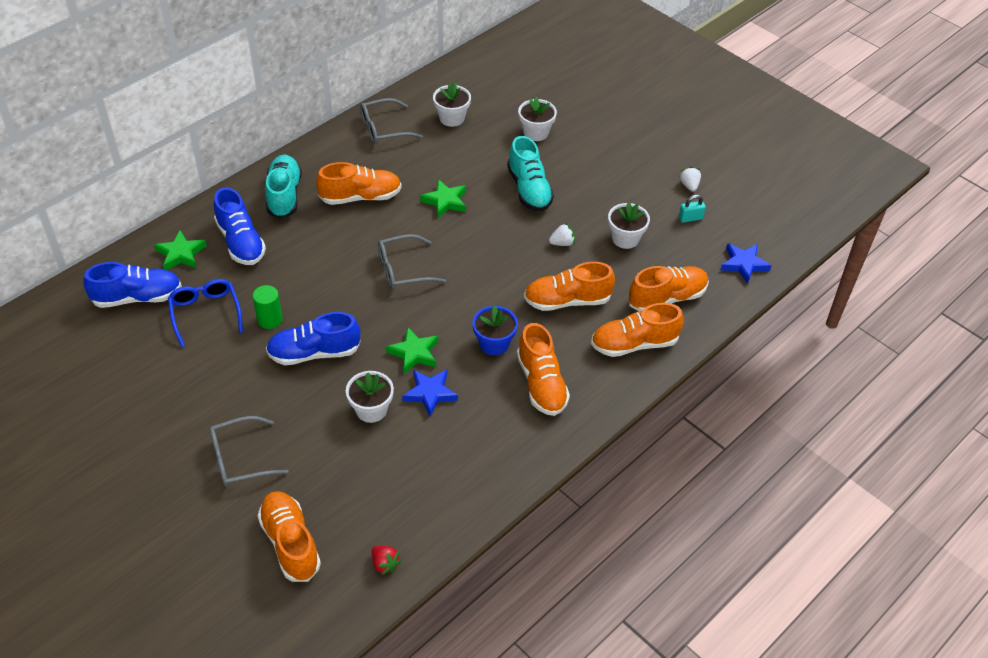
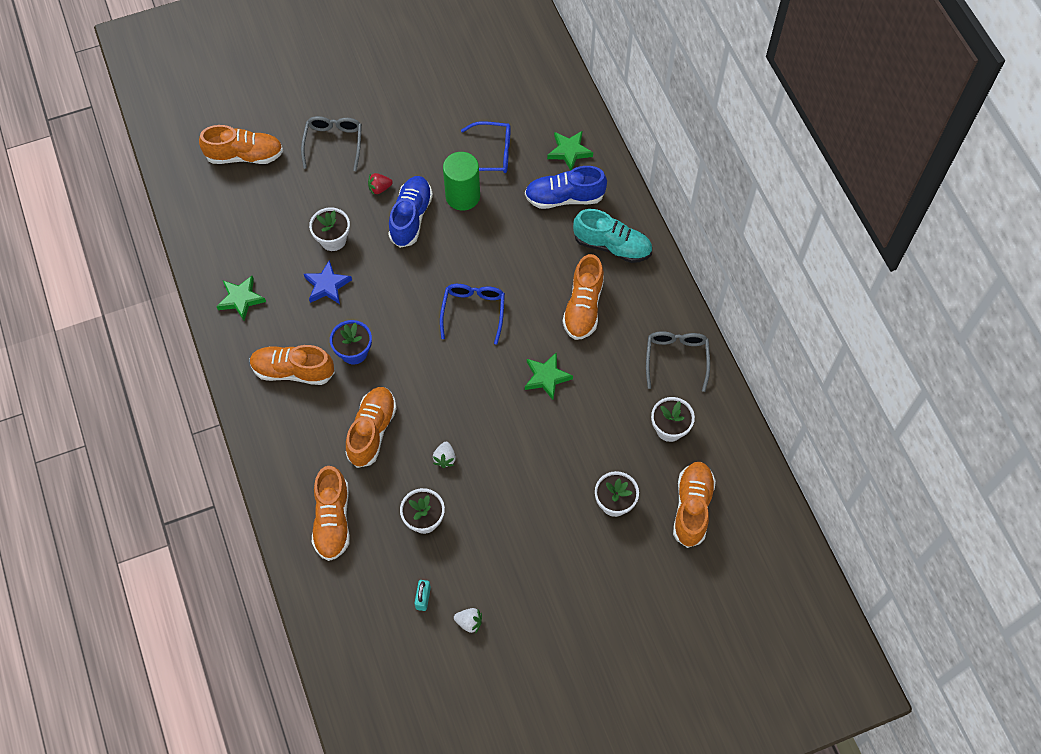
camera: 115 degrees right, 15 degrees up
(137, 297) = (531, 112): blue shoe -> none
(270, 319) = (462, 196): green cylinder -> green cylinder, size x1.58
(385, 564) = (195, 206): red strawberry -> red strawberry (379, 188)
(403, 269) = (473, 311): grey glasses -> blue glasses
(414, 353) = (374, 288): green star -> green star (241, 299)
(529, 189) = (531, 459): turquoise shoe -> none
(634, 344) = (296, 464): orange shoe -> orange shoe (692, 508)
(743, 264) = (338, 616): blue star -> none

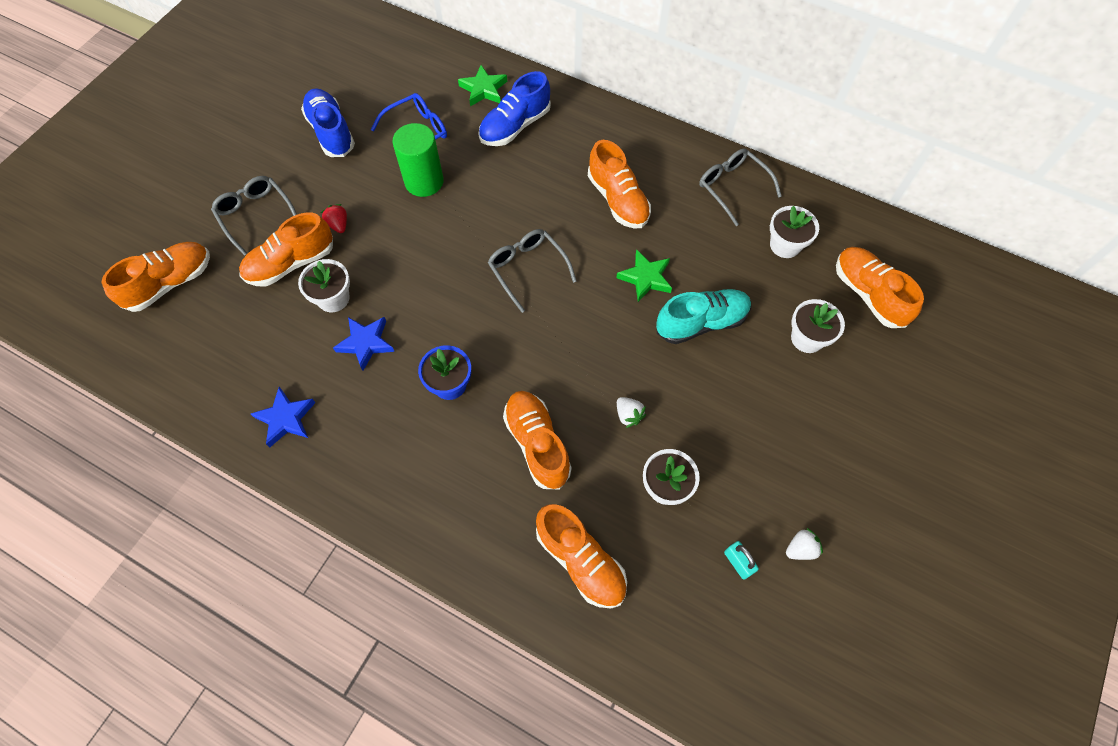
camera: 40 degrees left, 0 degrees up
(241, 299) = (286, 419): green star -> blue star
(293, 371) = (405, 447): orange shoe -> orange shoe (291, 263)
(379, 188) = (338, 225): red strawberry -> red strawberry turned 120 degrees clockwise
(411, 217) = (392, 229): blue shoe -> blue shoe (331, 132)
(473, 311) = (527, 269): blue glasses -> grey glasses
(612, 246) = (592, 137): turquoise shoe -> turquoise shoe (701, 323)

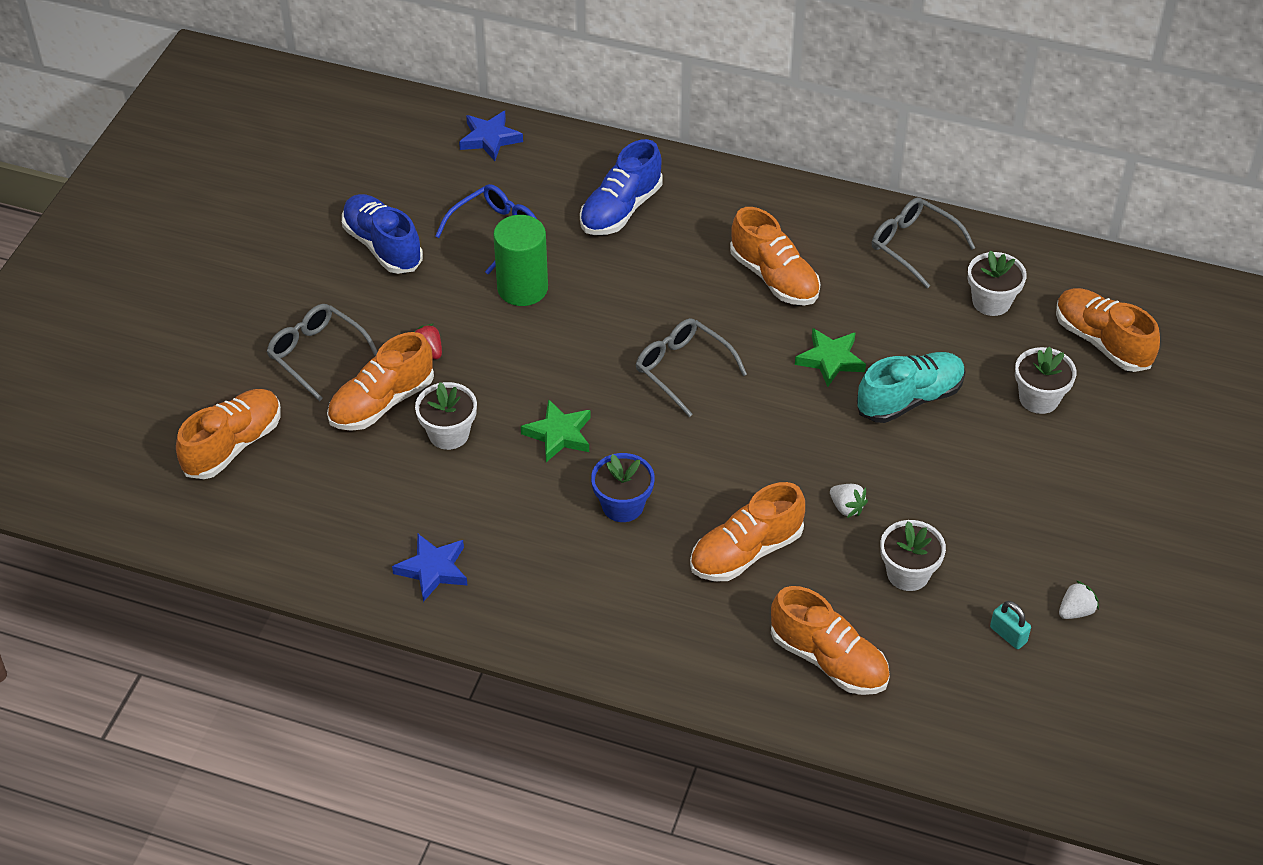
camera: 10 degrees left, 15 degrees down
(366, 343) = (505, 476): blue star -> blue star (490, 139)
(483, 89) = (567, 171): green star -> green star (559, 434)
(537, 444) = (746, 552): orange shoe -> orange shoe turned 90 degrees counterclockwise

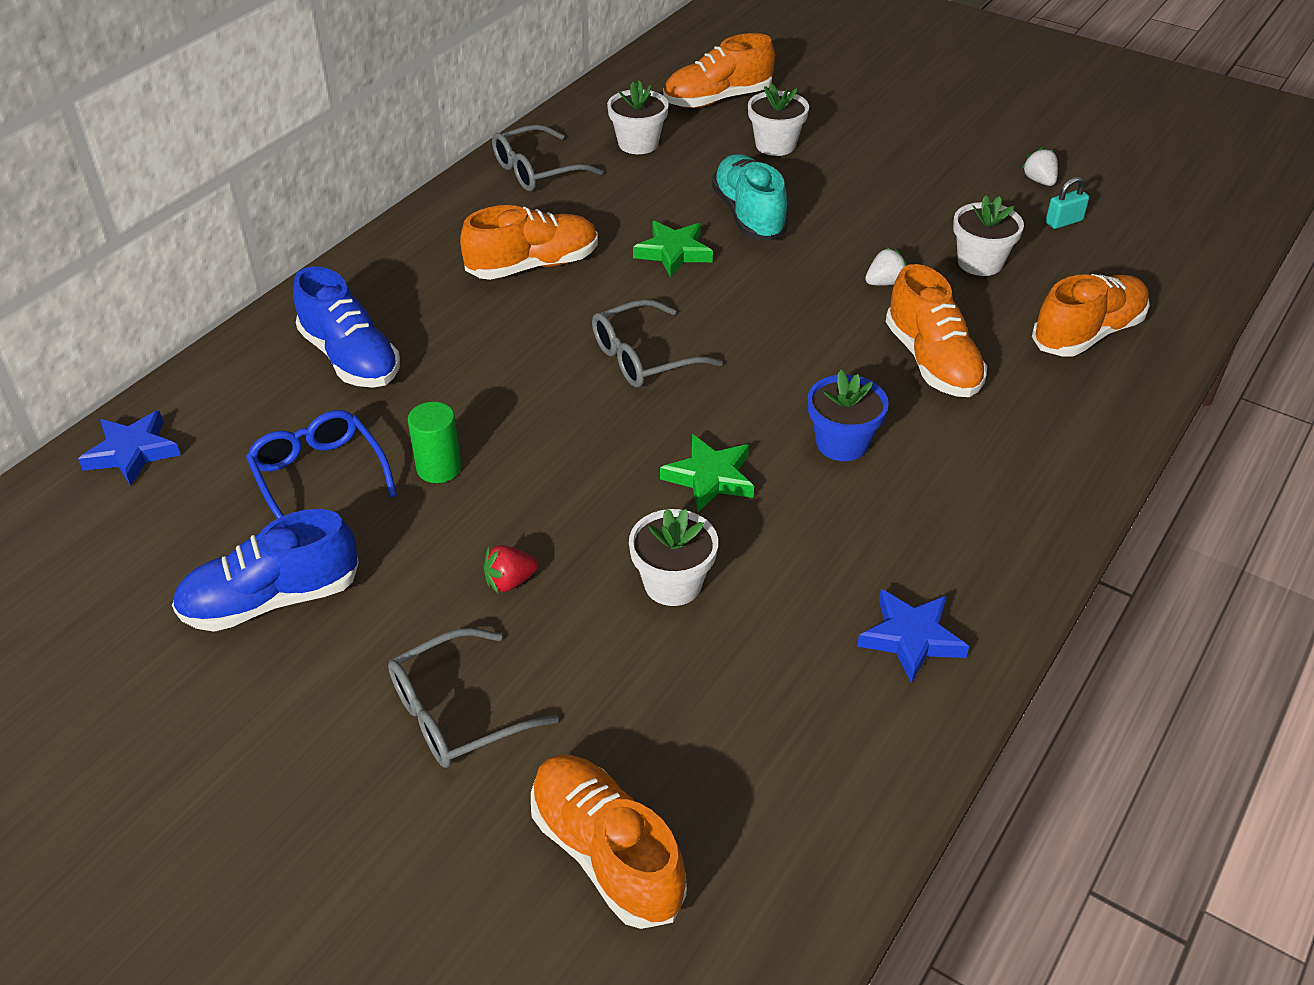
camera: 75 degrees left, 5 degrees down
(382, 403) = (587, 648): orange shoe -> none
(522, 288) = (439, 468): green cylinder -> green cylinder, size x0.63

